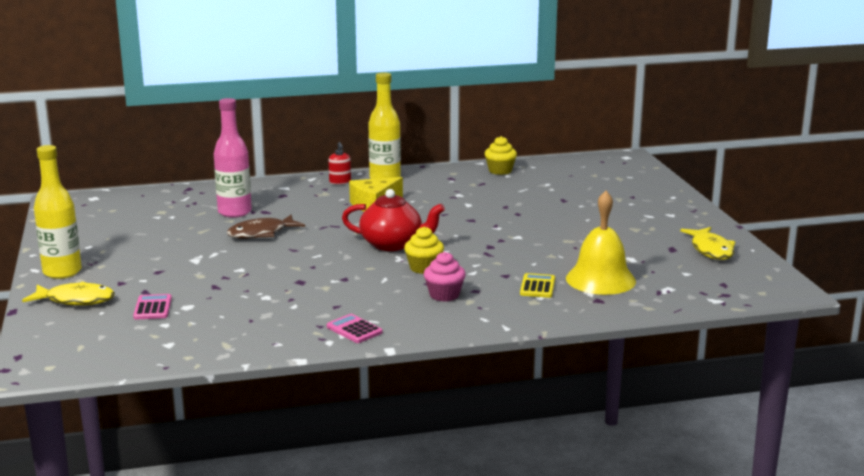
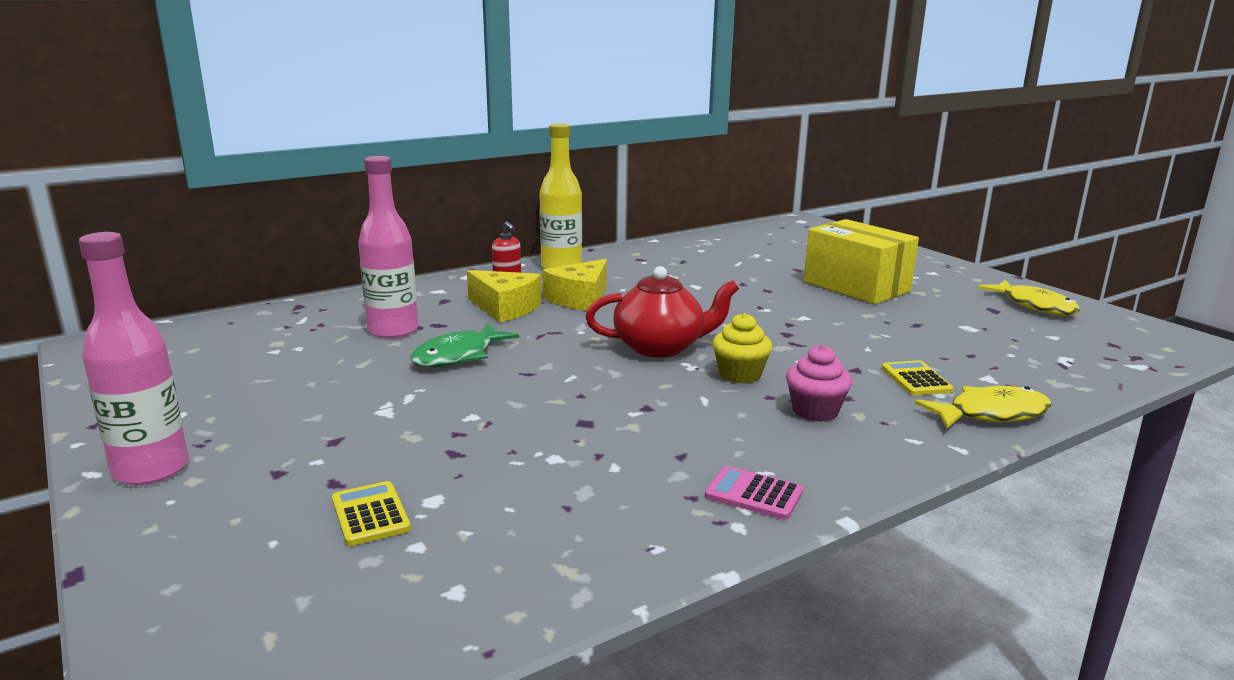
camera: 20 degrees left, 0 degrees up
(62, 272) = (151, 469): yellow bottle -> pink bottle
(76, 300) = (206, 524): yellow fish -> yellow fish (991, 414)
(153, 308) = (370, 514): pink calculator -> yellow calculator
(261, 233) = (458, 356): brown fish -> green fish
(317, 205) = (505, 308): none -> yellow cheese
(500, 171) = (687, 246): yellow cupcake -> none
(590, 219) = (856, 286): none -> yellow box
(600, 279) = (975, 358): yellow bell -> none

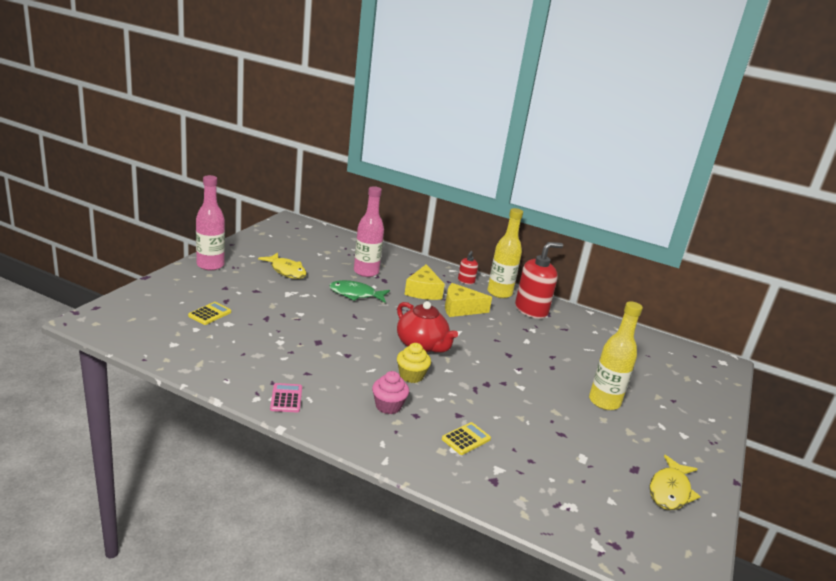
camera: 55 degrees right, 5 degrees up
(623, 264) = (531, 310): none -> red soap dispenser
(856, 286) = (604, 402): yellow box -> yellow bottle
(991, 414) = (442, 471): yellow fish -> yellow fish (286, 271)

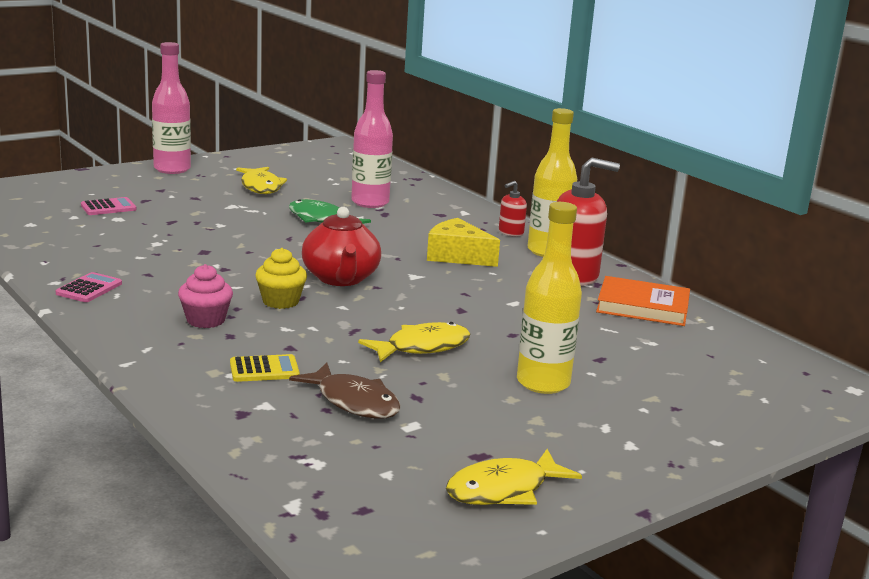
camera: 30 degrees right, 5 degrees down
(210, 314) = (108, 207): yellow calculator -> pink calculator
(423, 291) = (426, 232): yellow cheese -> none
(523, 392) = (422, 347): none -> yellow fish
(537, 449) = (354, 402): none -> brown fish
(585, 326) = (642, 306): none -> orange book

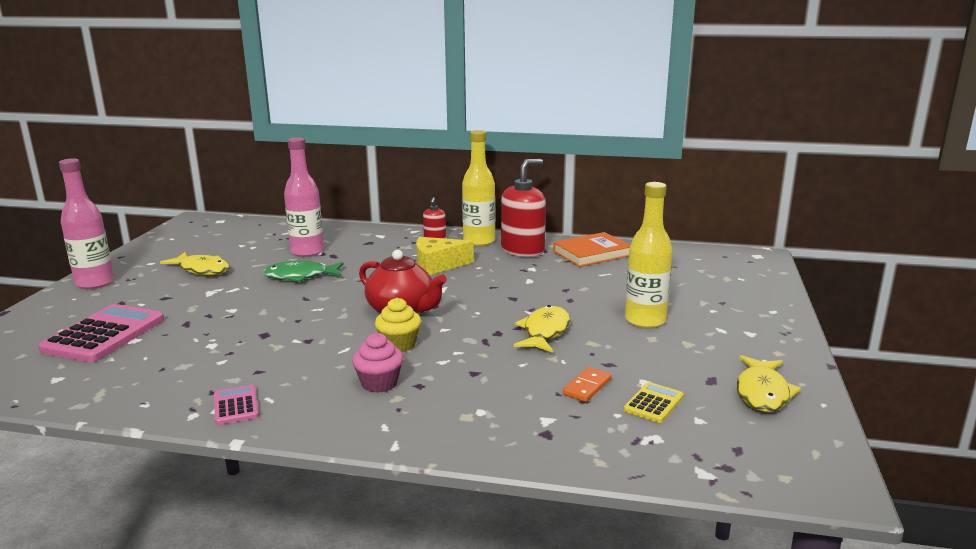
camera: 40 degrees left, 0 degrees up
(108, 207) = (104, 334): pink calculator -> pink calculator, size x2.00
(264, 370) = (493, 396): yellow calculator -> yellow calculator (653, 403)
(354, 402) = (587, 387): brown fish -> orange domino

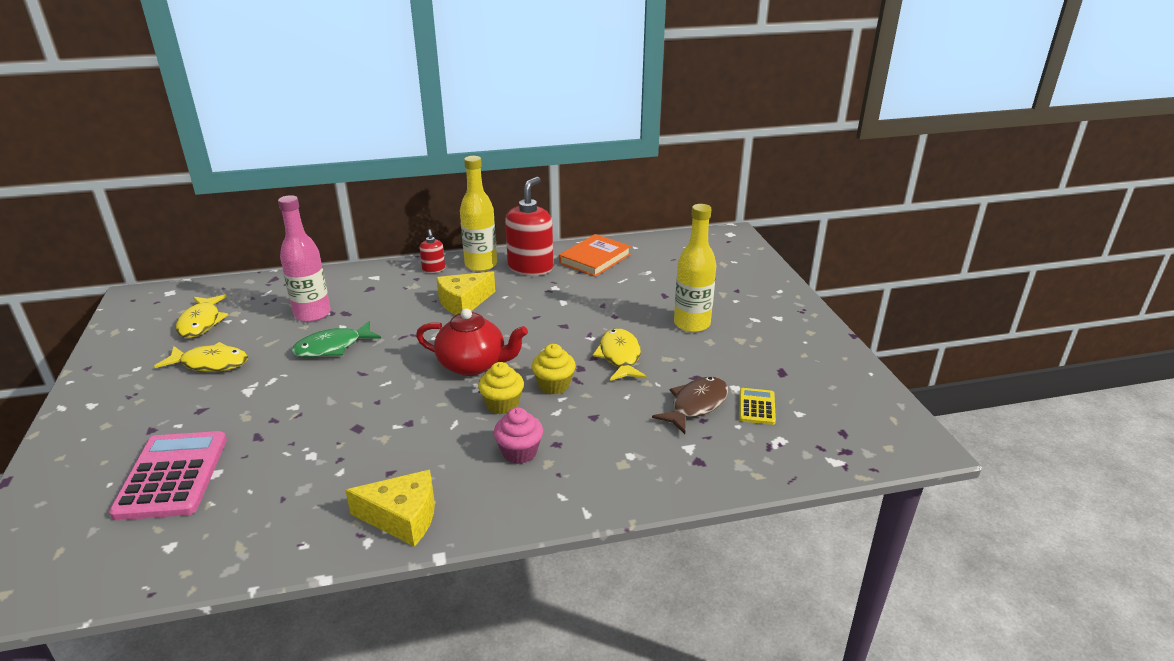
camera: 25 degrees left, 10 degrees up
(95, 283) = (90, 411): pink bottle -> none
(236, 406) = (402, 517): pink calculator -> yellow cheese
(460, 340) = (554, 385): none -> yellow cupcake
(587, 387) = (696, 405): orange domino -> brown fish
(762, 392) = (825, 374): yellow fish -> yellow fish (201, 322)

